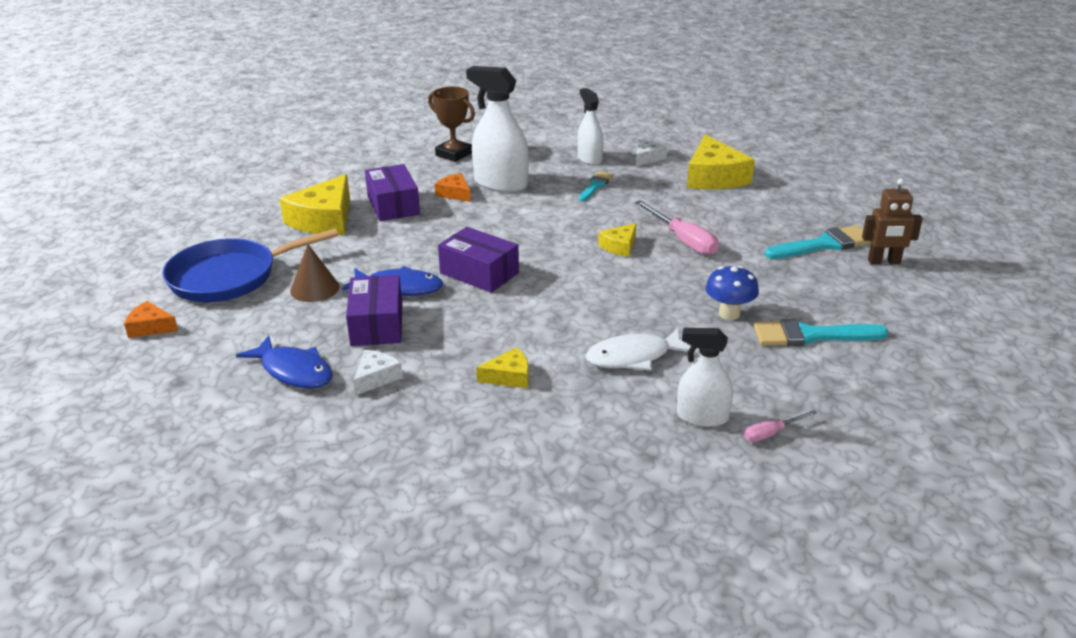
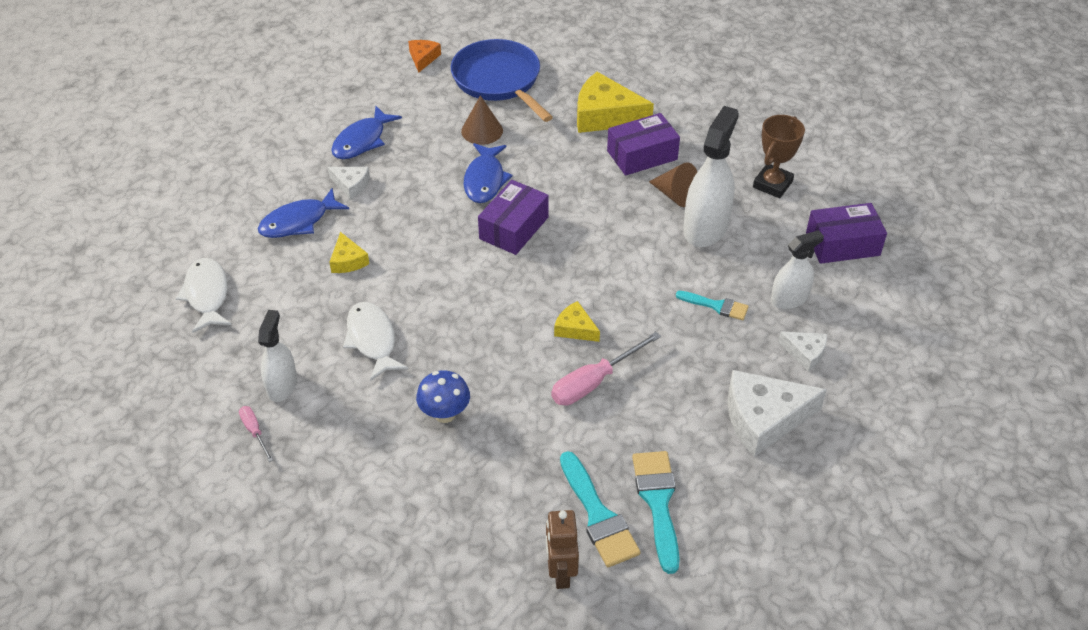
camera: 85 degrees right, 15 degrees up
(377, 324) = (426, 174): purple box -> purple box (842, 244)
(432, 417) = (299, 221): none -> blue fish
(455, 193) = (675, 195): orange cheese -> brown cone
(554, 488) = (207, 295): none -> white fish
(714, 177) = (764, 419): yellow cheese -> white cheese
(810, 335) = (404, 478): turquoise brush -> turquoise brush (658, 502)

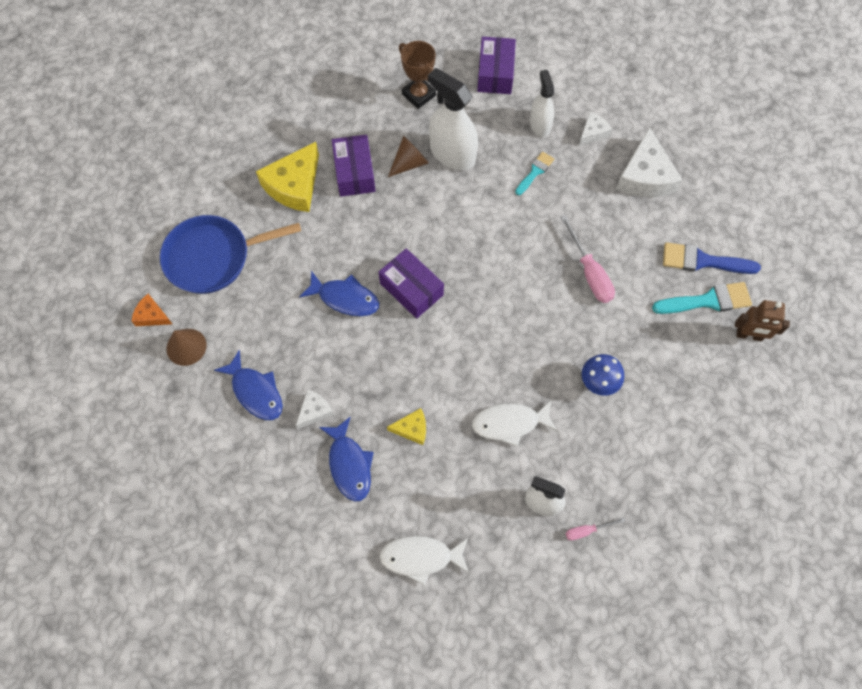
camera: 75 degrees left, 20 degrees up
(482, 131) = (278, 287): brown cone -> brown cone (186, 347)
(575, 328) = (534, 271): yellow cheese -> none
(658, 502) = (703, 261): turquoise brush -> blue brush

